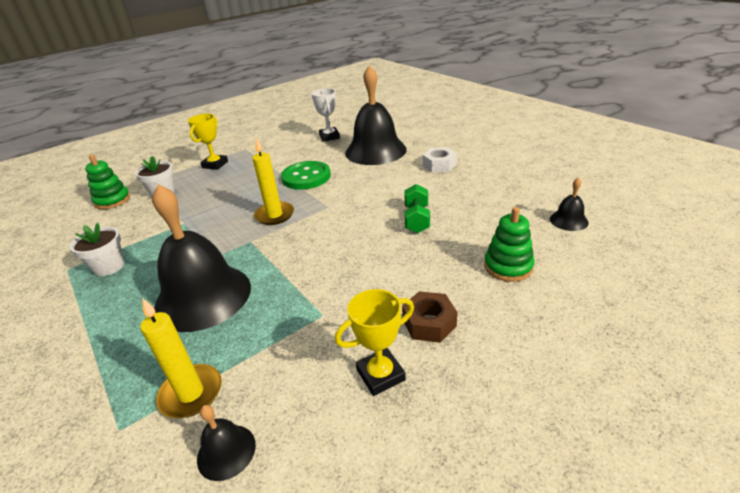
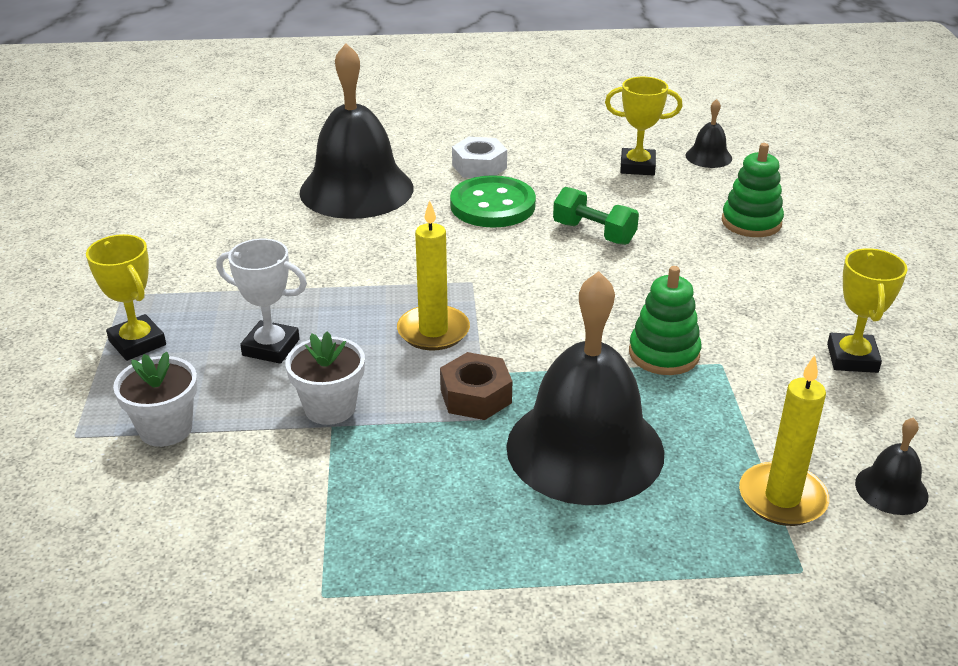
camera: 60 degrees left, 0 degrees up
(109, 267) = (380, 537): white flower pot -> white flower pot (330, 408)
(112, 200) = (92, 502): green stacking toy -> green stacking toy (664, 354)
(306, 177) = (349, 270): green button -> green button (492, 205)
(329, 137) = (232, 205): white trophy -> white trophy (271, 347)
(429, 323) = (799, 302): brown nut -> brown nut (475, 396)
(513, 203) = (637, 166): none -> yellow trophy

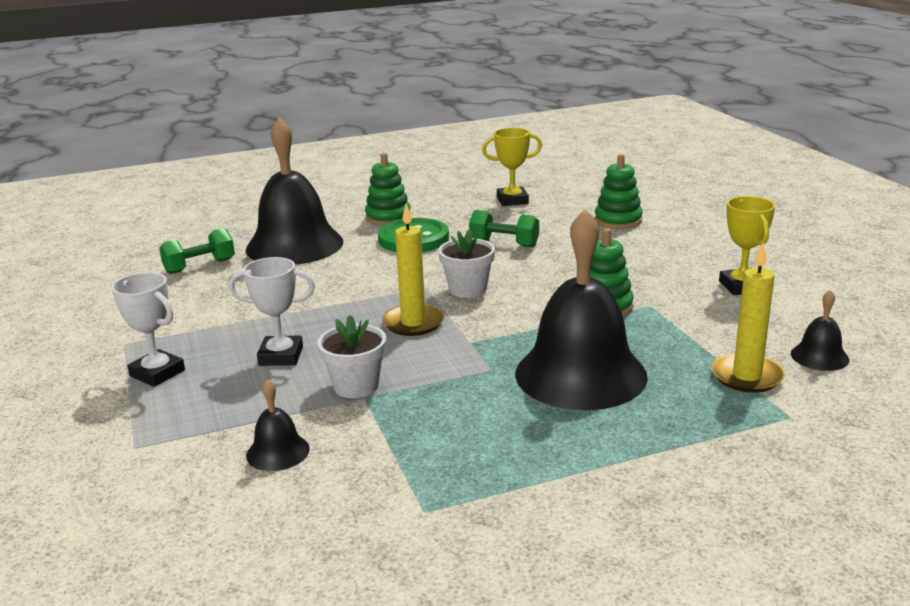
camera: 15 degrees left, 10 degrees down
(137, 343) = (157, 373): yellow trophy -> white trophy
(166, 429) = (217, 426): white flower pot -> white flower pot (468, 289)
(243, 201) = (200, 266): none -> green dumbbell
(475, 396) = (473, 357): brown nut -> none
(479, 166) = (388, 217): white nut -> green stacking toy
(708, 157) = (562, 187): black bell -> black bell (278, 452)

